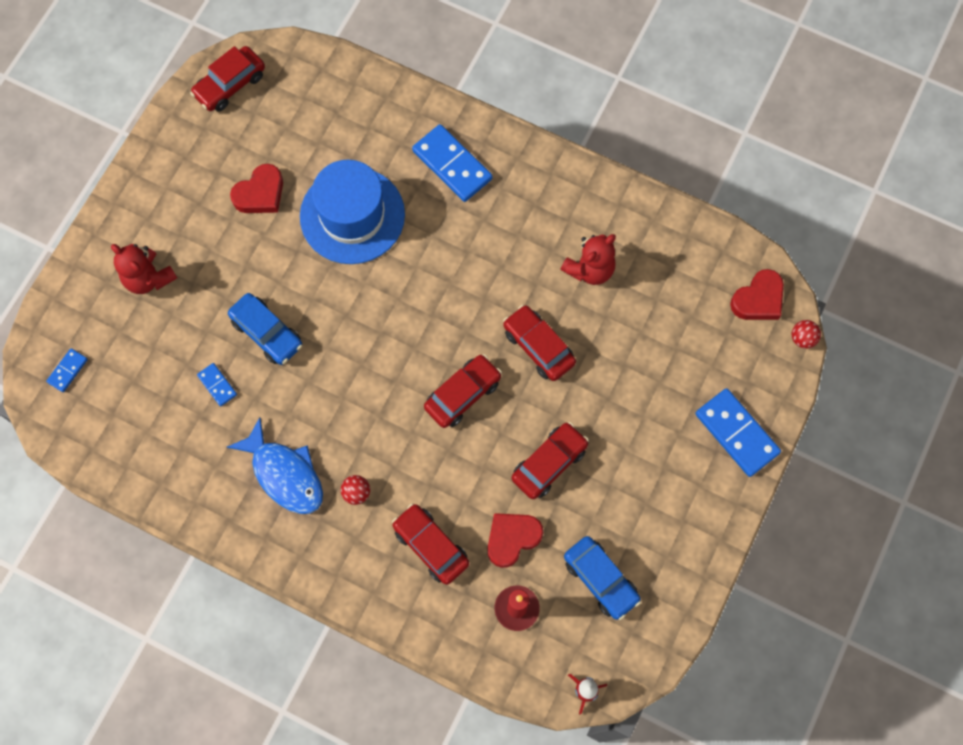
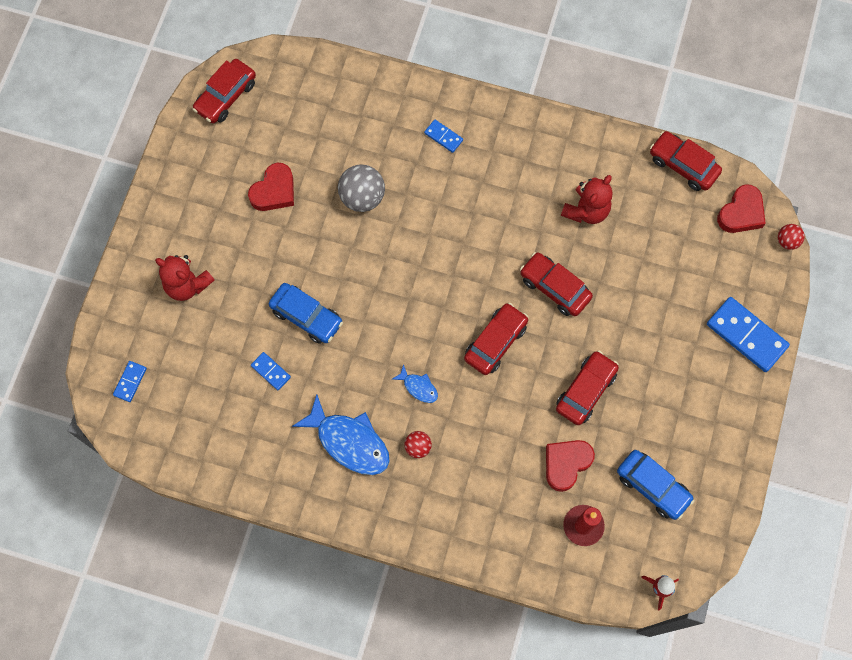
camera: 10 degrees left, 0 degrees up
(352, 215) = (362, 197): blue hat -> grey ball
(370, 428) = (418, 387): none -> blue fish
(431, 546) = (495, 483): red car -> red car (683, 165)
(452, 165) = (443, 137): blue domino -> blue domino, size x0.50

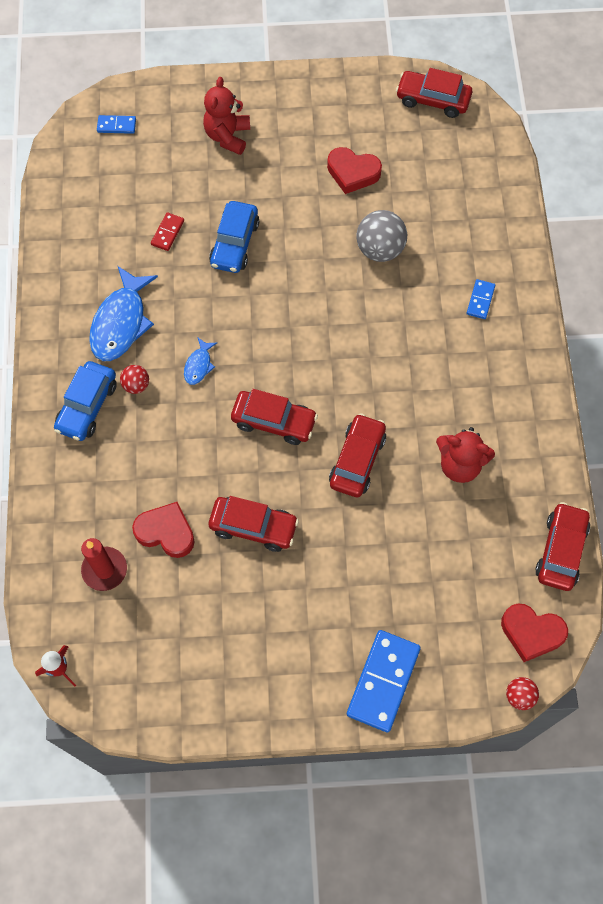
camera: 70 degrees right, 5 degrees down
(271, 371) = (167, 233): blue domino -> red domino
(653, 486) = (170, 629): blue car -> blue car (87, 406)

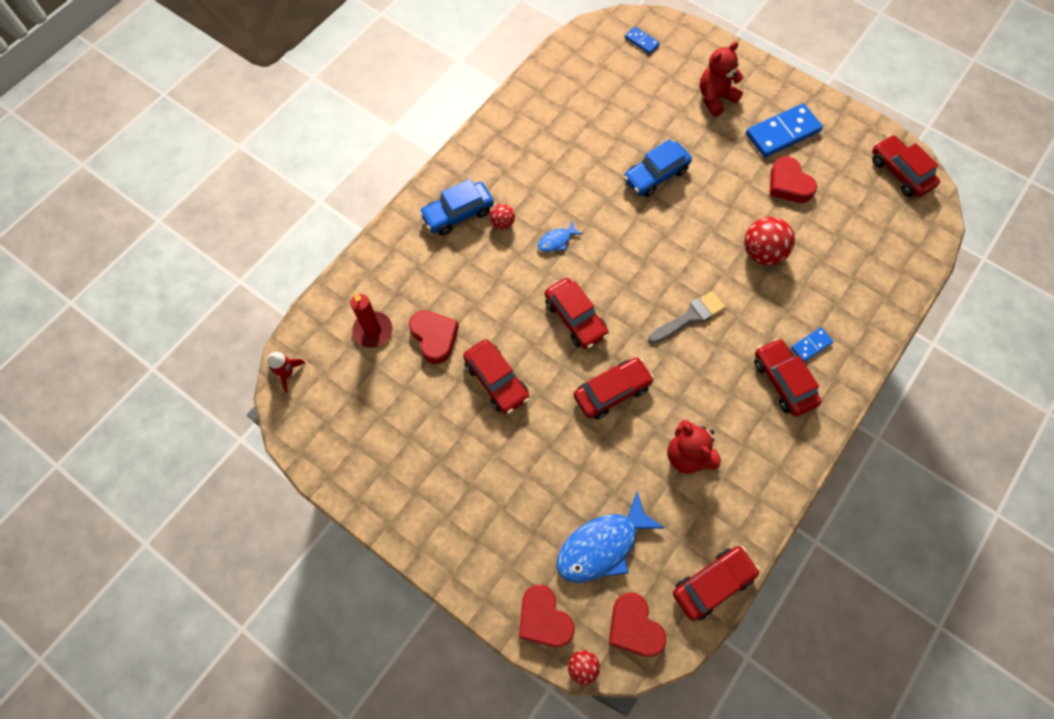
camera: 40 degrees right, 0 degrees up
(121, 322) = (529, 174): blue fish -> blue fish (602, 545)
(167, 233) = (614, 136): red domino -> none
(367, 348) = (689, 317): none -> grey brush
(380, 249) = (762, 253): grey ball -> red ball
(383, 681) = (491, 566): blue domino -> blue domino (782, 133)
(459, 685) = (544, 619): none -> red heart
(483, 347) = (783, 381): none -> red car

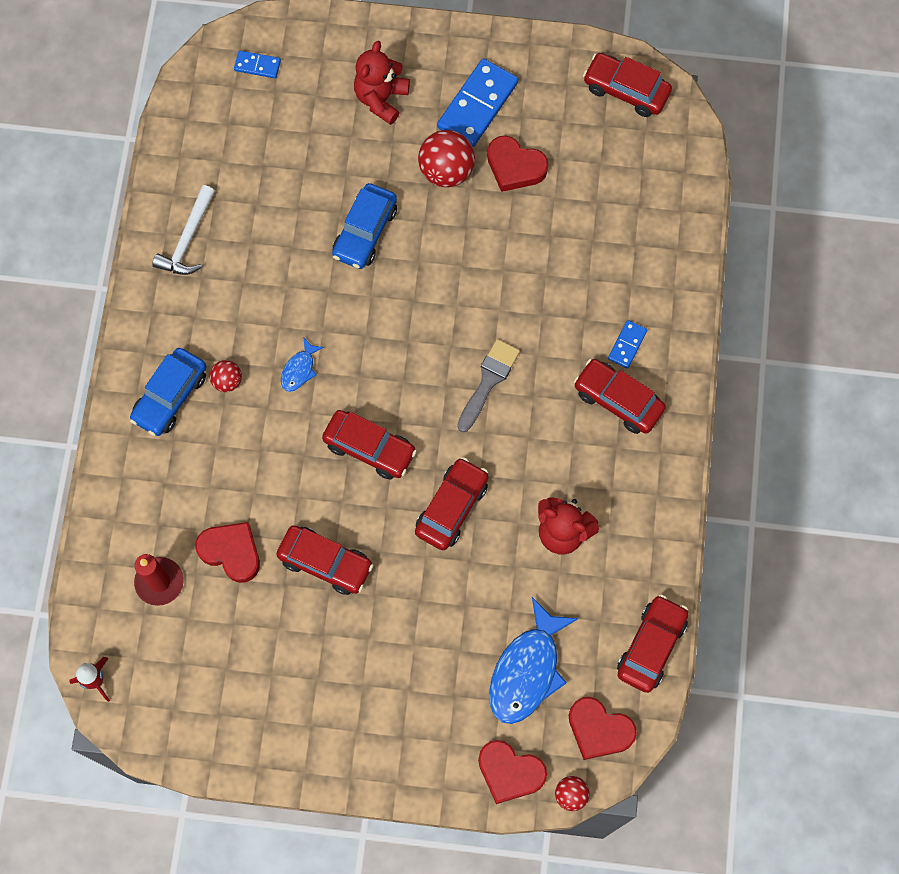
camera: 30 degrees left, 5 degrees up
(531, 123) = (188, 239): none -> white hammer
(762, 253) = (527, 265): red ball -> red ball (446, 171)

